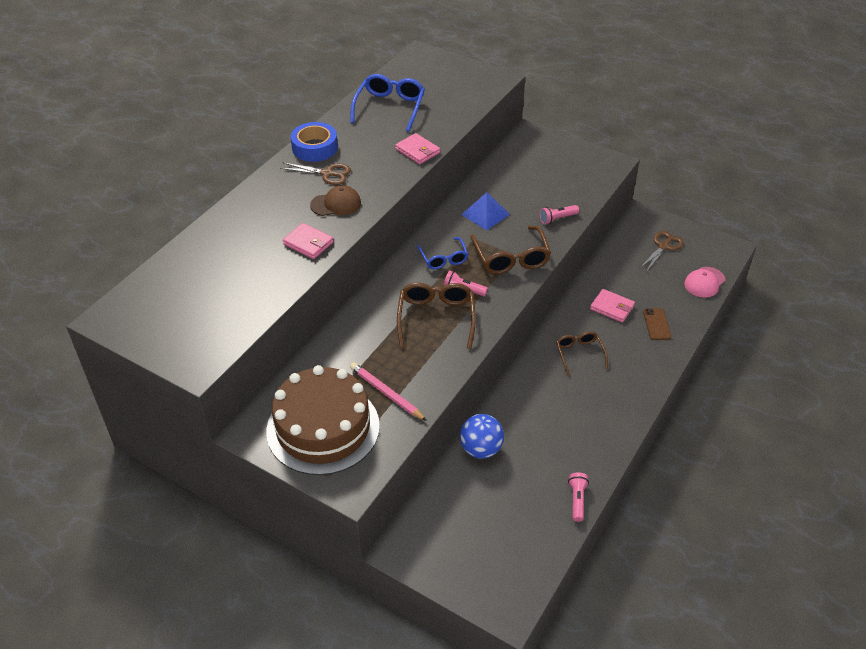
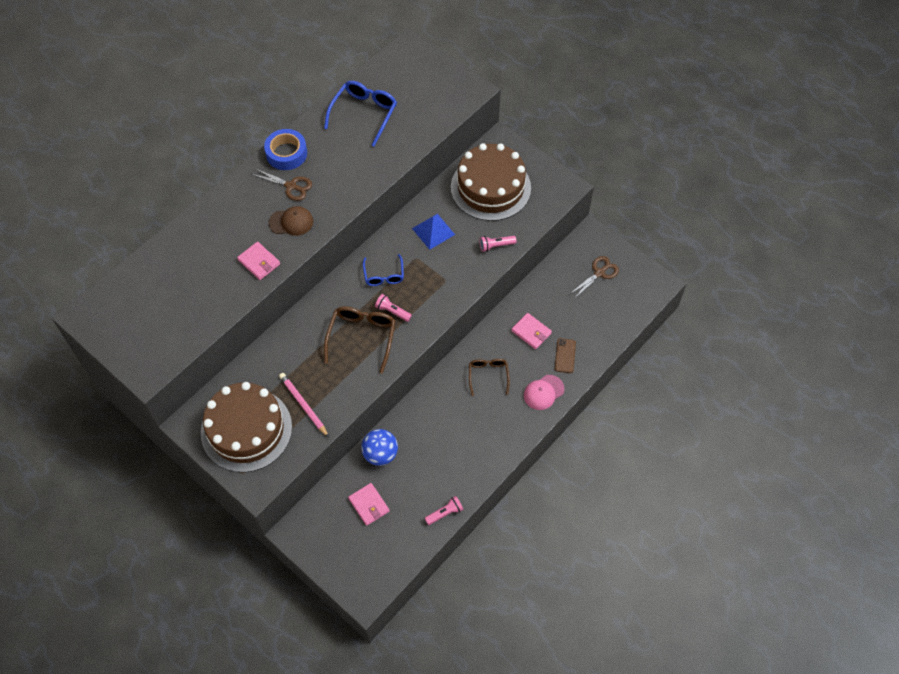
camera: 10 degrees right, 15 degrees up
(417, 151) = (376, 170): pink wallet -> pink wallet (369, 505)
(511, 258) = (442, 284): brown glasses -> none
(533, 171) = (490, 187): none -> brown cake
(577, 500) = (445, 513): pink flashlight -> pink flashlight turned 45 degrees clockwise
(704, 282) = (623, 318): pink cap -> pink cap (543, 392)

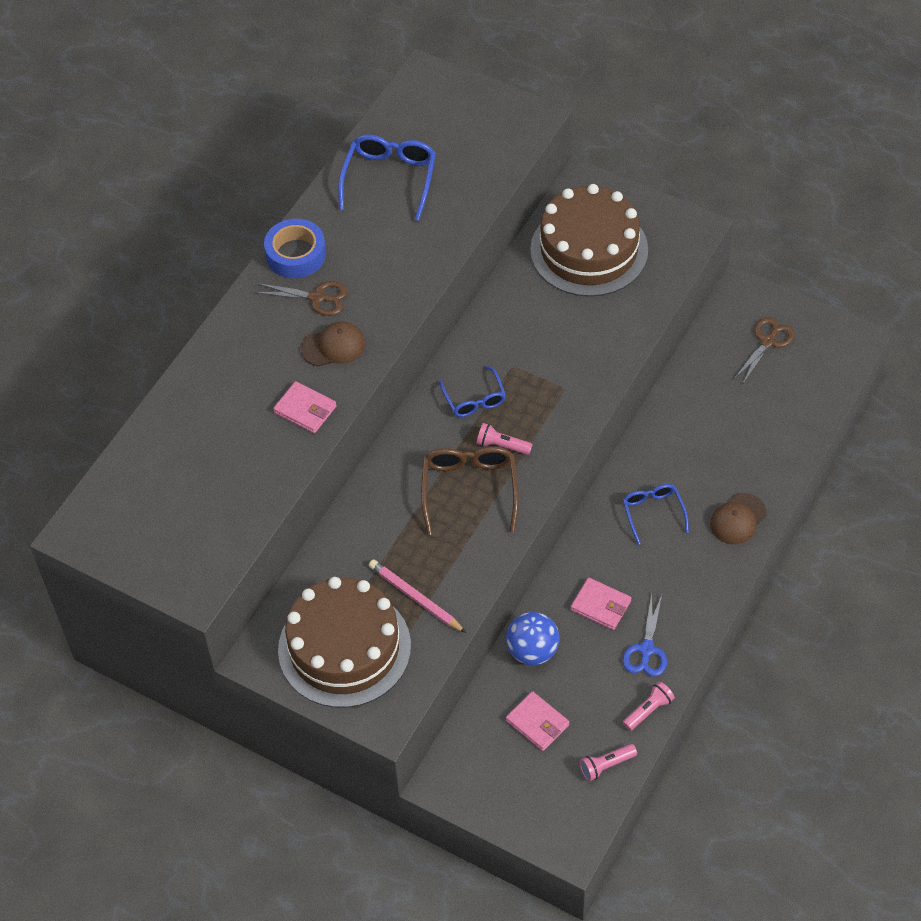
camera: 10 degrees left, 5 degrees down
(433, 231) = (526, 325): blue pyramid -> none
(456, 470) = (646, 649): none -> blue scissors
(488, 375) = (653, 513): brown glasses -> blue glasses
(496, 246) = (621, 328): pink flashlight -> pink flashlight (606, 765)
(531, 332) = (696, 441): pink wallet -> pink wallet (600, 606)
(543, 392) = (738, 519): pink cap -> brown cap
(565, 356) = (753, 463): brown phone -> none

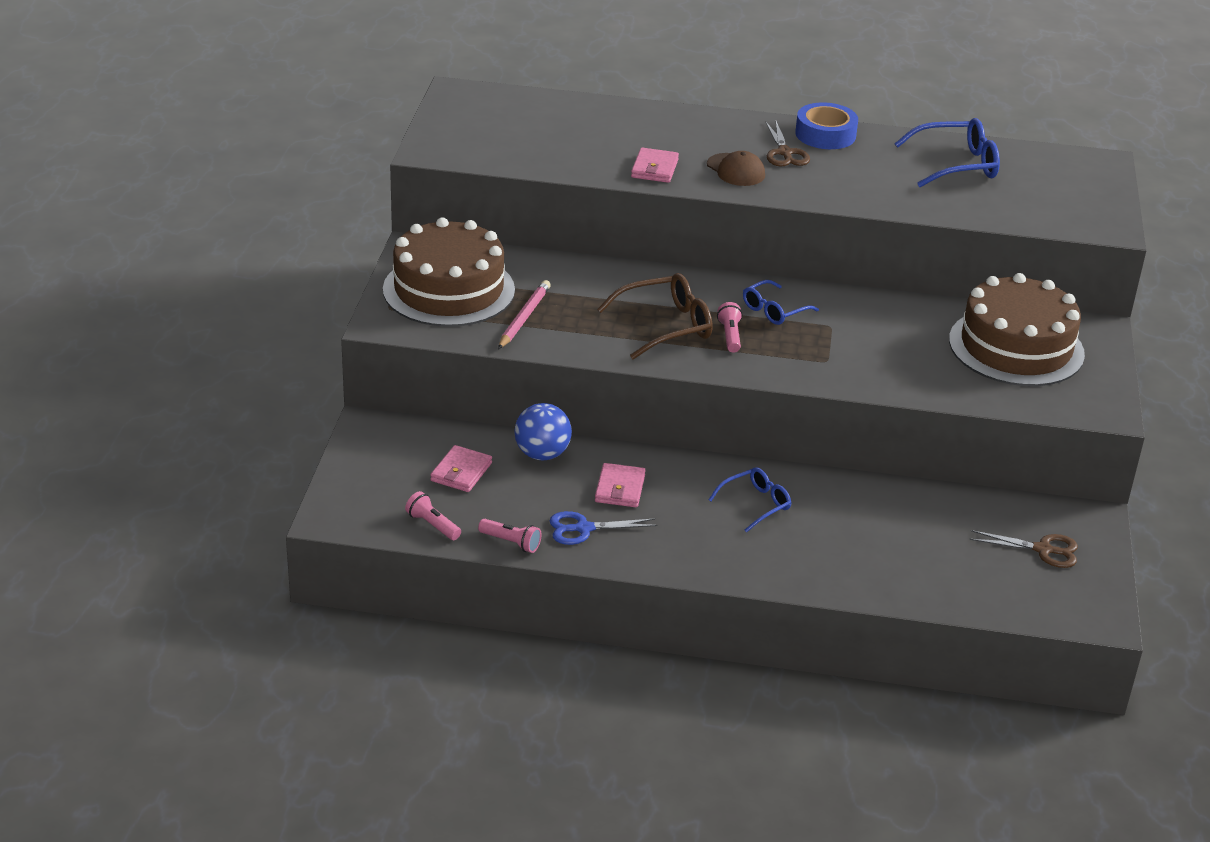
camera: 65 degrees right, 20 degrees down
(738, 519) = (786, 566): brown cap -> none

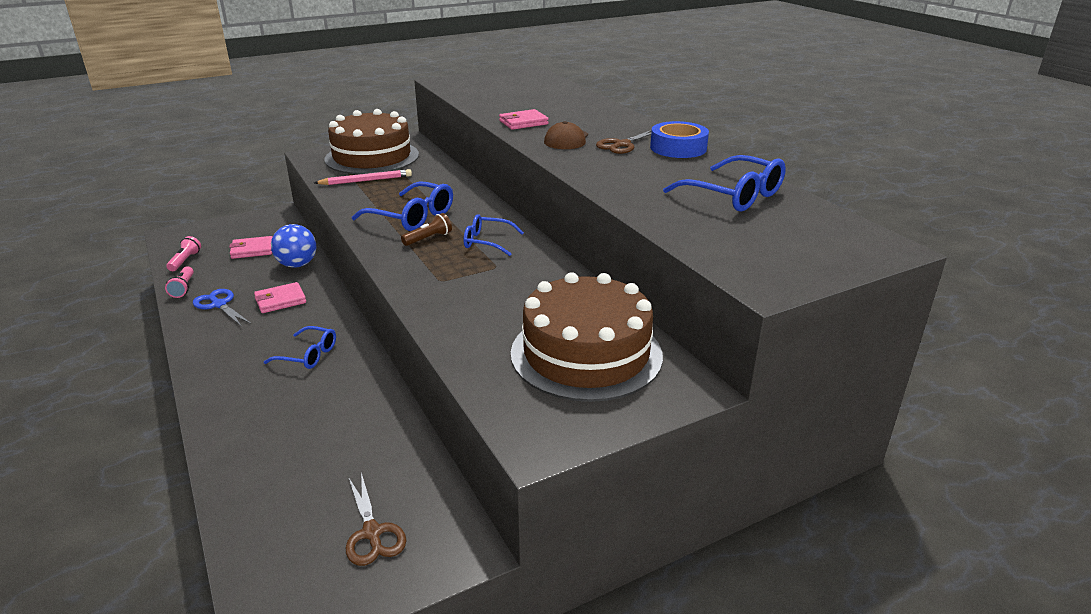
camera: 55 degrees right, 5 degrees down
(666, 326) = (412, 217): brown glasses -> blue glasses
(730, 336) = (428, 238): pink flashlight -> brown flashlight

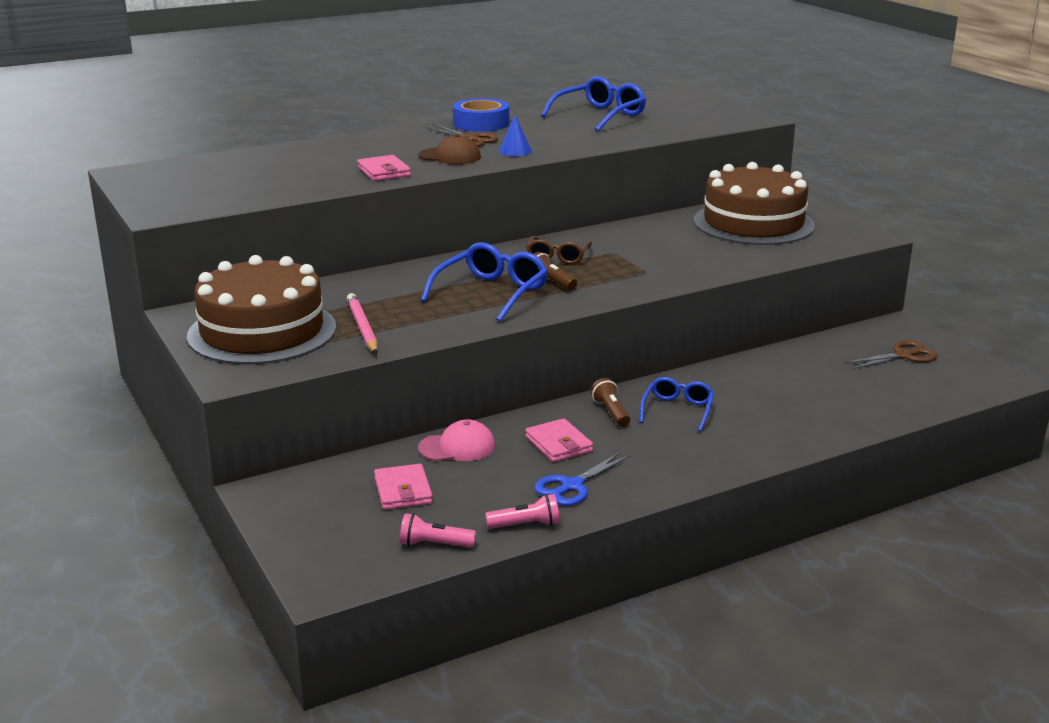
camera: 90 degrees left, 5 degrees down
(297, 265) = (457, 447): blue ball -> pink cap
(319, 323) = (611, 412): none -> brown flashlight
(487, 242) = (558, 257): blue glasses -> brown glasses
(586, 160) = (515, 151): none -> blue cone

